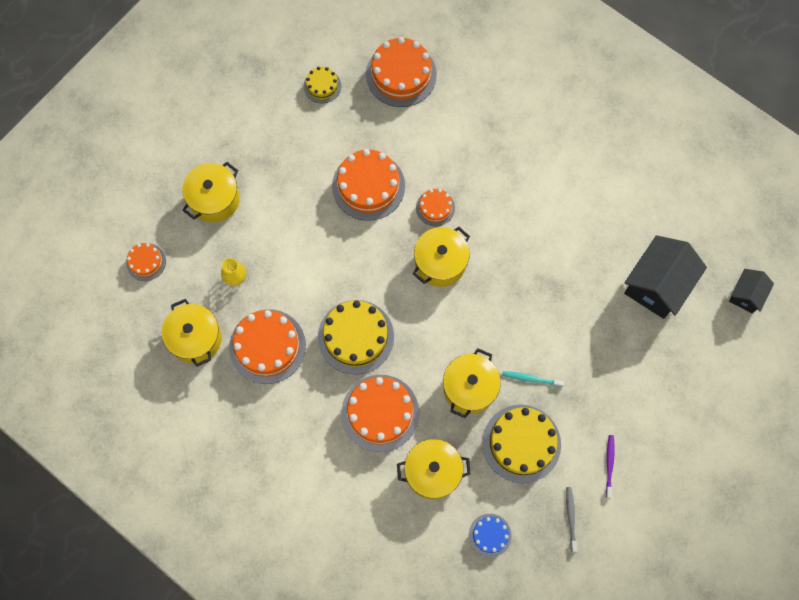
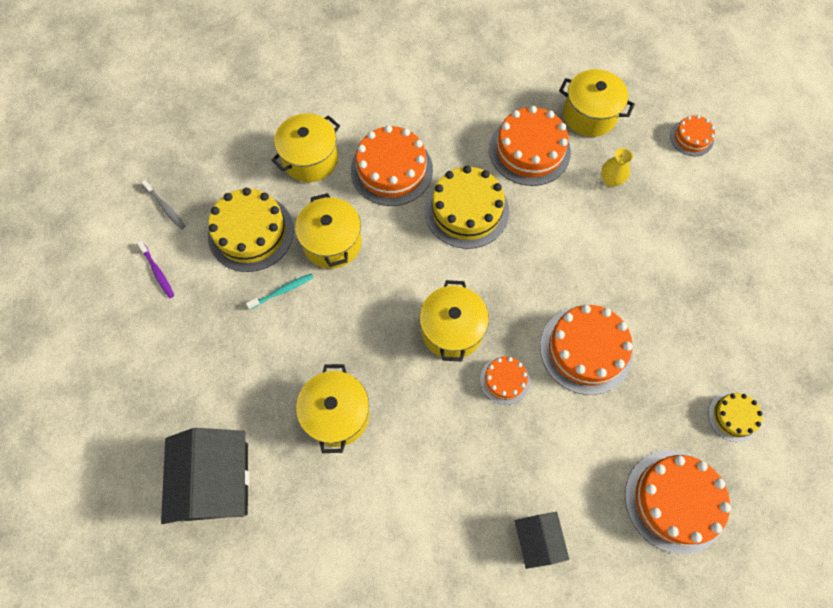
camera: 140 degrees right, 5 degrees down
(214, 199) = (699, 227): yellow pot -> yellow pot (337, 414)
(490, 535) = (226, 149): blue cake -> none
(746, 295) = (109, 549): black house -> black house (537, 540)

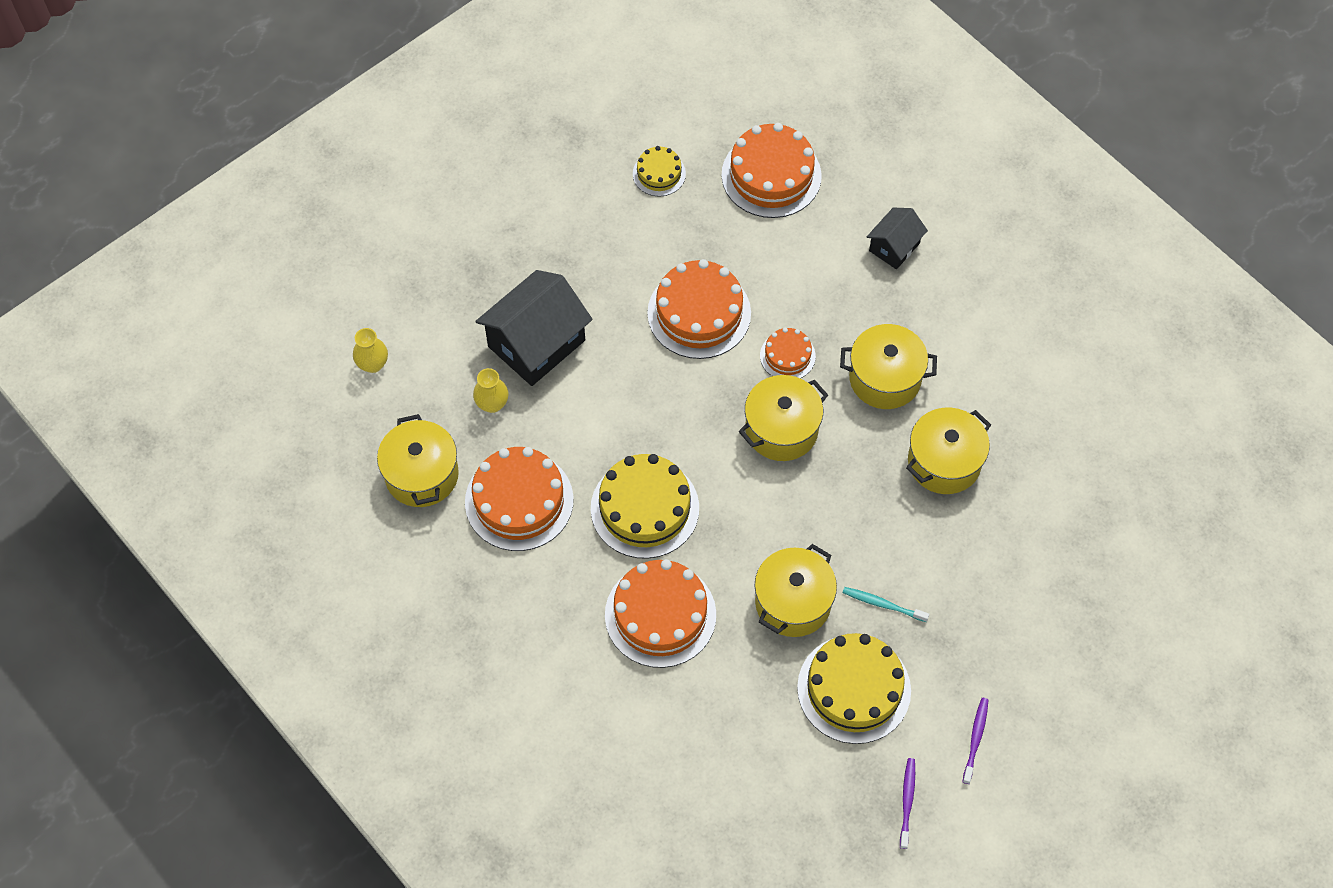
camera: 130 degrees left, 5 degrees down
(165, 207) = (907, 801): grey toothbrush -> purple toothbrush
(217, 481) = (1086, 508): black house -> black house (536, 343)
(310, 159) = (720, 706): yellow pot -> yellow pot (885, 378)
(691, 138) = (373, 364): orange cake -> yellow vase

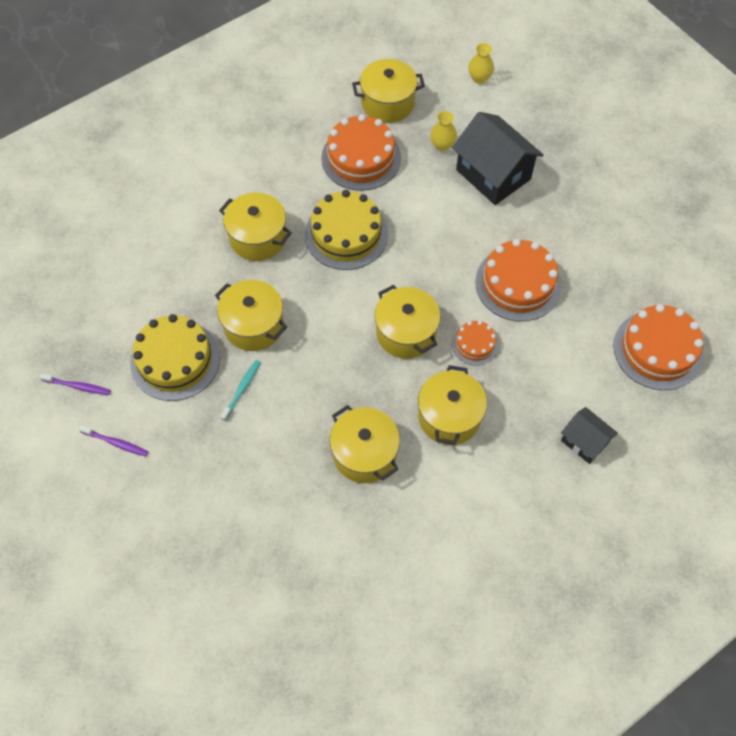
camera: 95 degrees right, 0 degrees up
(659, 174) = (655, 266): yellow cake -> none
(660, 614) = (258, 238): orange cake -> yellow pot

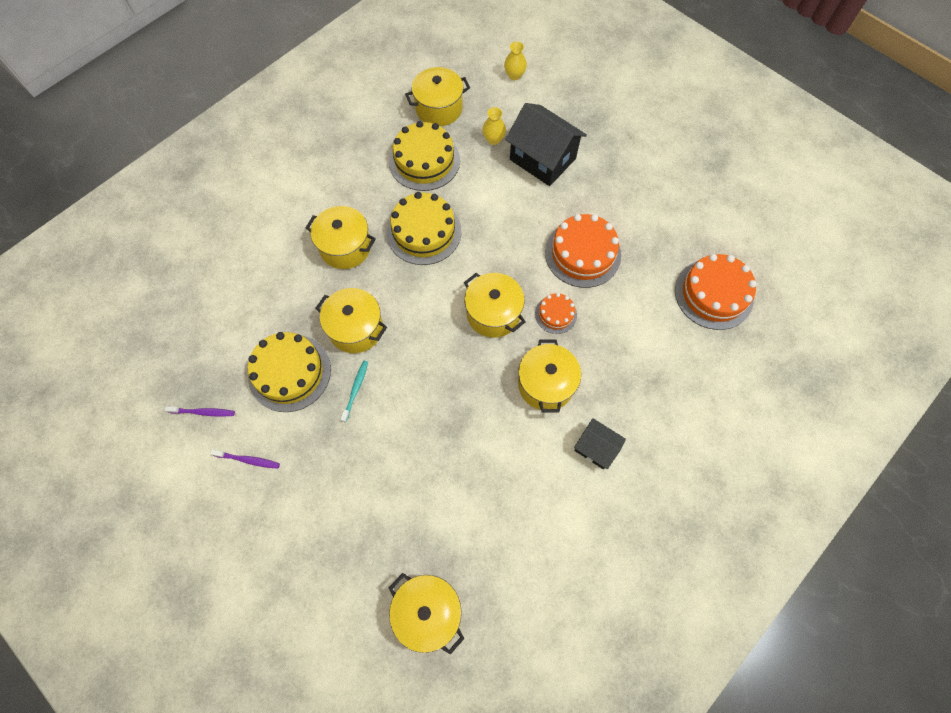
camera: 10 degrees left, 5 degrees up
(361, 158) = (424, 161): orange cake -> yellow cake
(364, 453) = (477, 431): yellow pot -> yellow pot (428, 612)
(584, 441) = (667, 387): black house -> black house (596, 448)

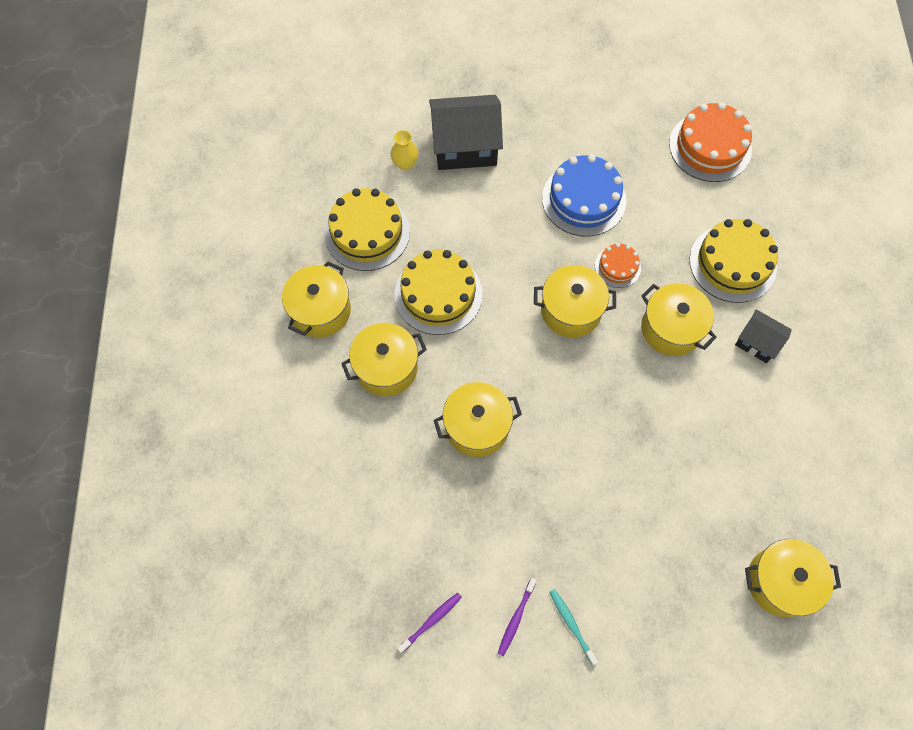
camera: 45 degrees left, 0 degrees up
(248, 460) = (516, 618): purple toothbrush -> purple toothbrush turned 150 degrees clockwise
(289, 372) = (465, 516): yellow cake -> yellow cake (733, 263)
(355, 390) = (535, 475): turquoise toothbrush -> turquoise toothbrush (571, 624)
(439, 108) = (325, 175): yellow pot -> yellow pot (320, 311)
(514, 75) = (358, 91): yellow vase -> none
(582, 253) = (584, 199): orange cake -> blue cake
(596, 448) = (757, 342): black house -> black house turned 45 degrees clockwise

